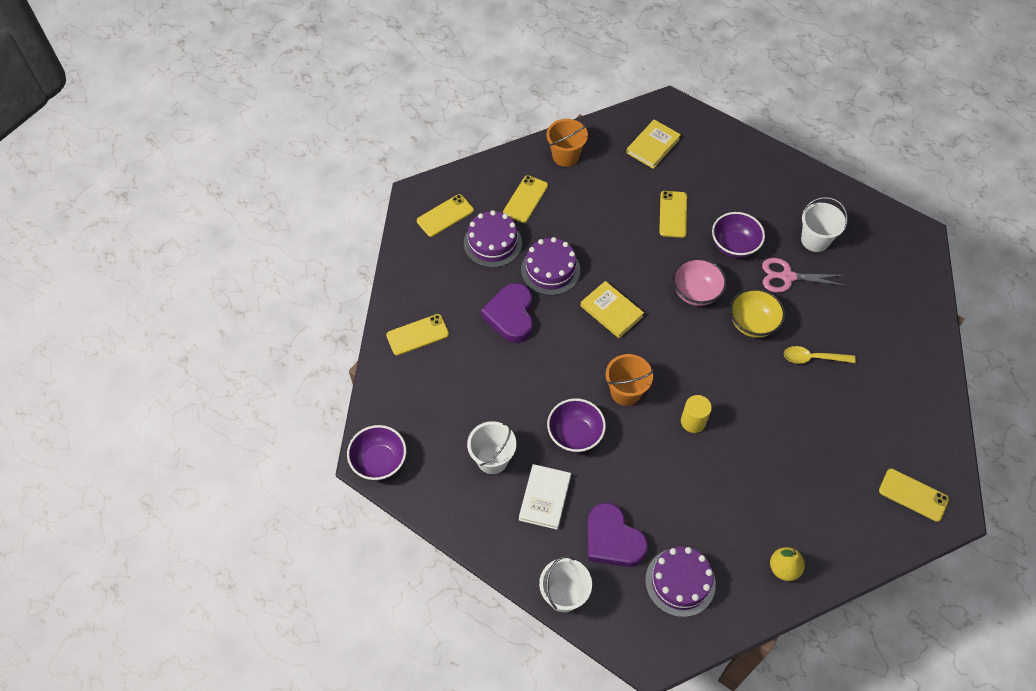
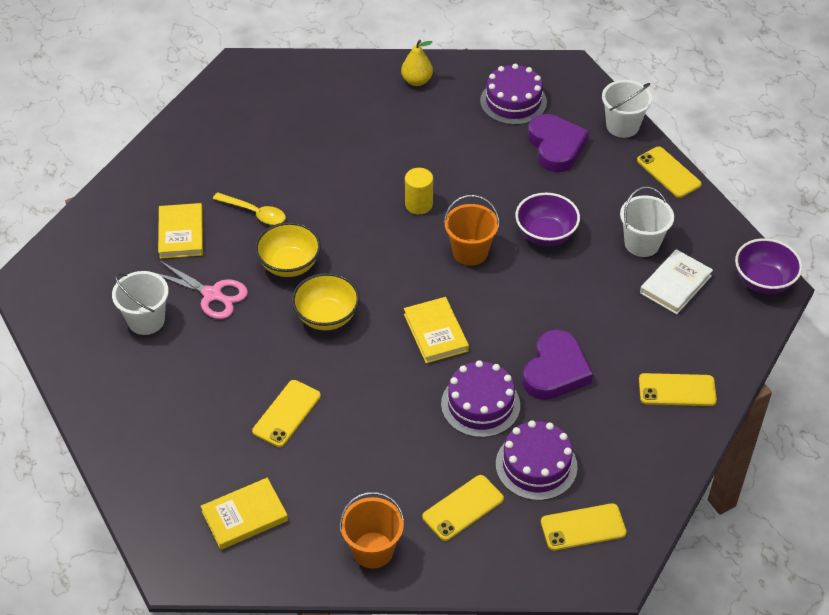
camera: 155 degrees left, 10 degrees down
(545, 498) = (604, 196): white book -> white book (675, 284)
(696, 292) = (327, 317): pink bowl -> yellow bowl
(734, 246) = (243, 349): purple bowl -> none
(851, 316) = (181, 233): none -> yellow book
(913, 495) = (261, 87): yellow phone -> yellow phone (668, 172)

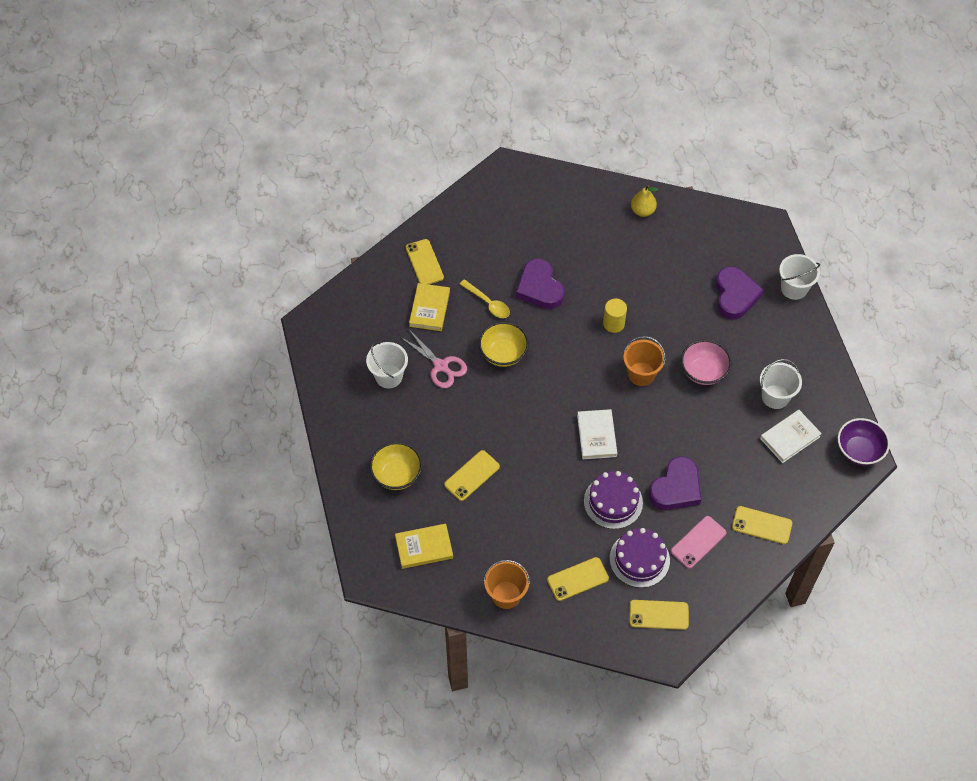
camera: 15 degrees right, 10 degrees up
(315, 184) = (539, 288): none -> purple heart
(327, 317) = (520, 404): yellow bowl -> yellow bowl (397, 475)
(436, 332) = (596, 436): yellow book -> white book
(513, 101) = (714, 246): purple cake -> none
(545, 234) = (703, 372): purple bowl -> pink bowl
(604, 428) = (698, 542): none -> pink phone
(668, 172) = (817, 339): yellow phone -> yellow phone (424, 262)

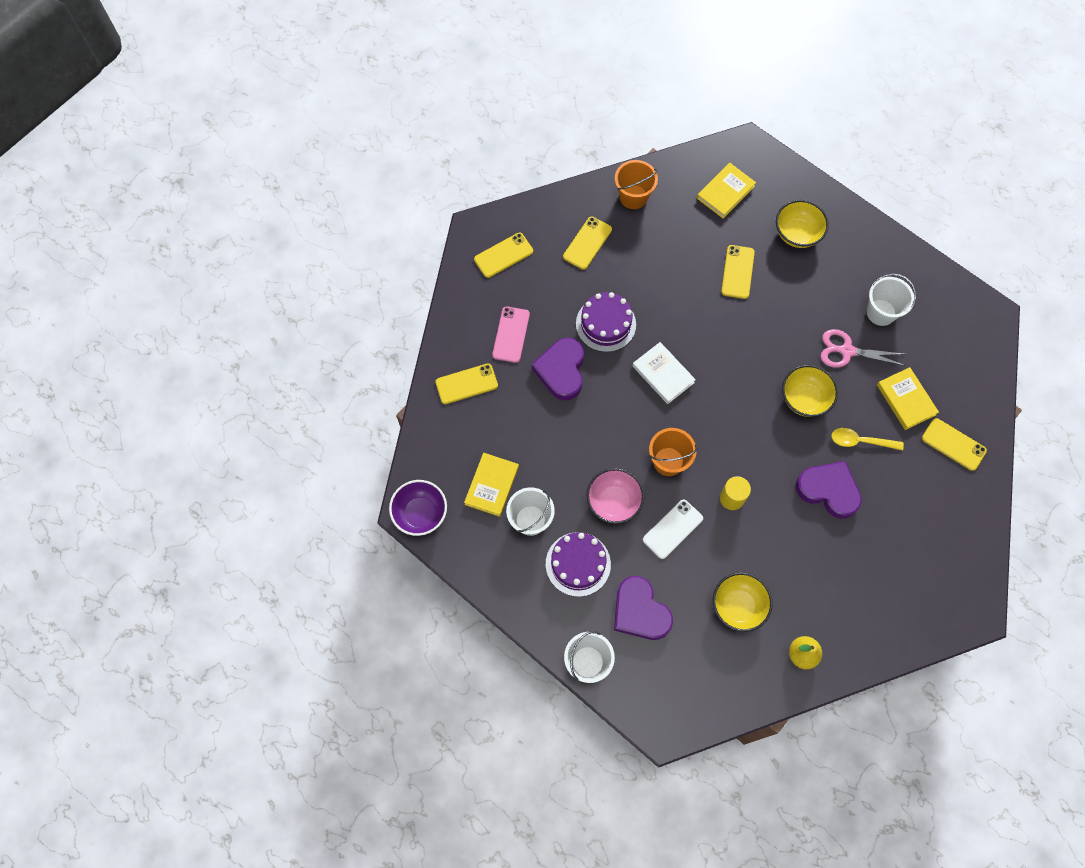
camera: 145 degrees right, 10 degrees up
(639, 559) = (549, 289): purple cake -> purple cake (578, 564)
(663, 260) = (738, 606): none -> yellow bowl
(672, 330) = (672, 529): none -> white phone
(790, 437) = (492, 485): white book -> yellow book

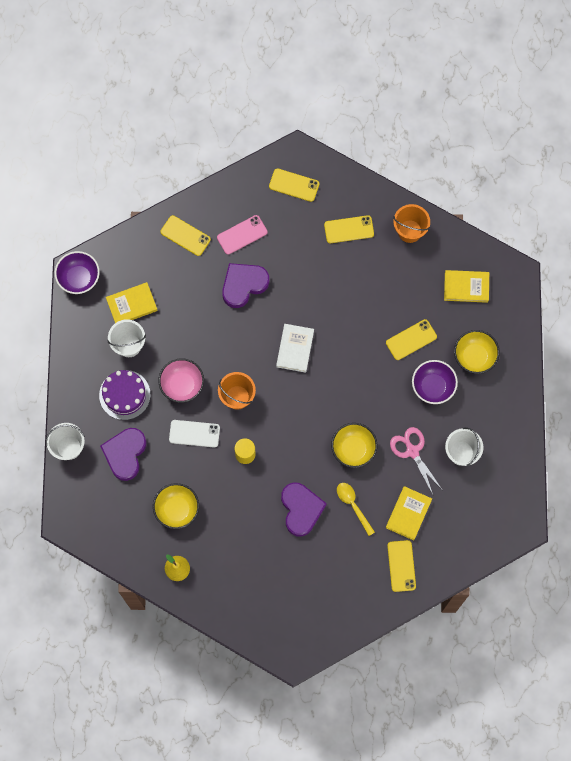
camera: 50 degrees right, 5 degrees up
(605, 324) = (300, 286): purple cake -> none
(797, 288) = (433, 386): none -> purple bowl

